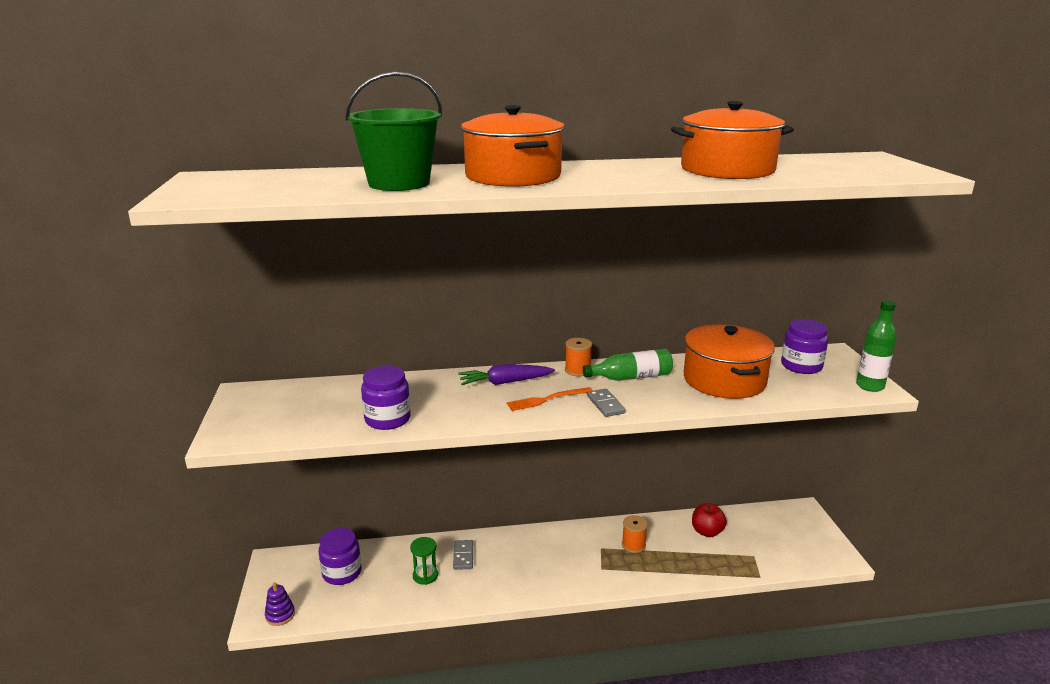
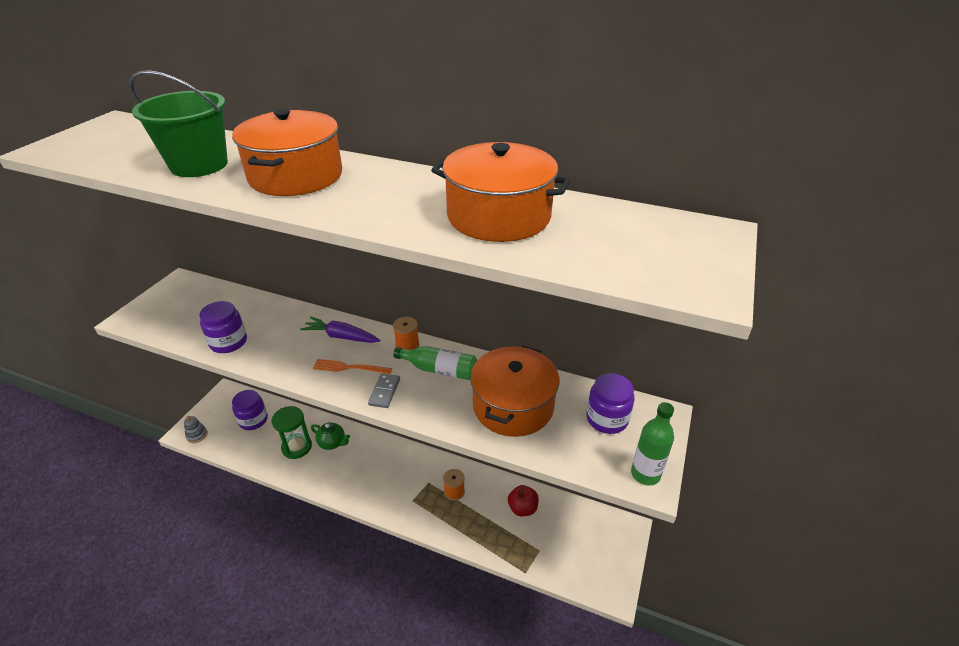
camera: 30 degrees right, 15 degrees up
(280, 615) = (197, 435): purple stacking toy -> grey stacking toy
(425, 576) = (297, 447): green hourglass -> green hourglass, size x1.52
(463, 556) = (332, 443): grey domino -> green teapot

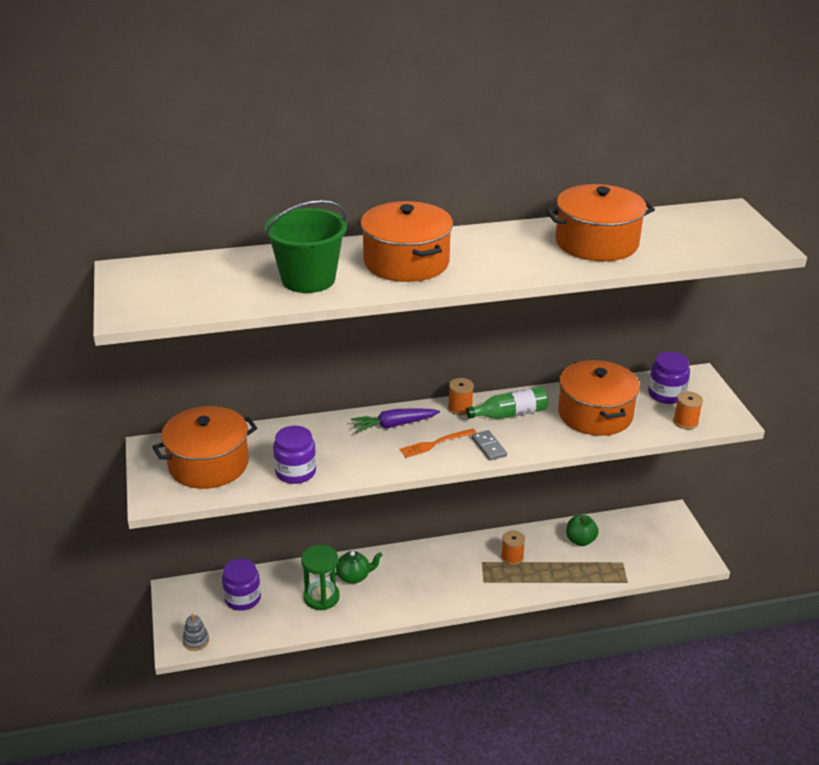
camera: 35 degrees left, 5 degrees down
(190, 309) = (208, 464): none -> orange pot
(522, 508) = (580, 540): red apple -> green apple
(594, 459) = (685, 422): none -> orange spool
(645, 474) = (724, 416): green bottle -> none

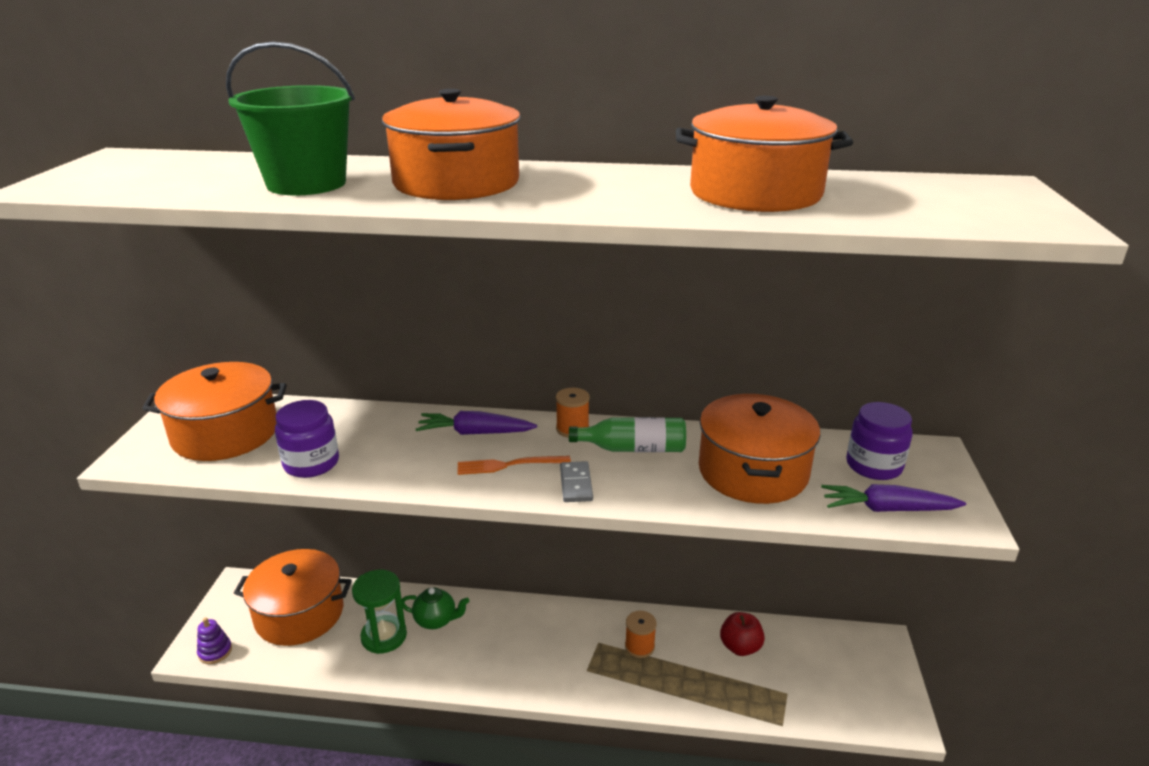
camera: 20 degrees right, 5 degrees down
(196, 641) = (215, 652): grey stacking toy -> purple stacking toy
(242, 598) = (299, 614): purple jar -> orange pot
(580, 540) = (740, 647): green apple -> red apple
(685, 422) = (888, 509): orange spool -> purple carrot

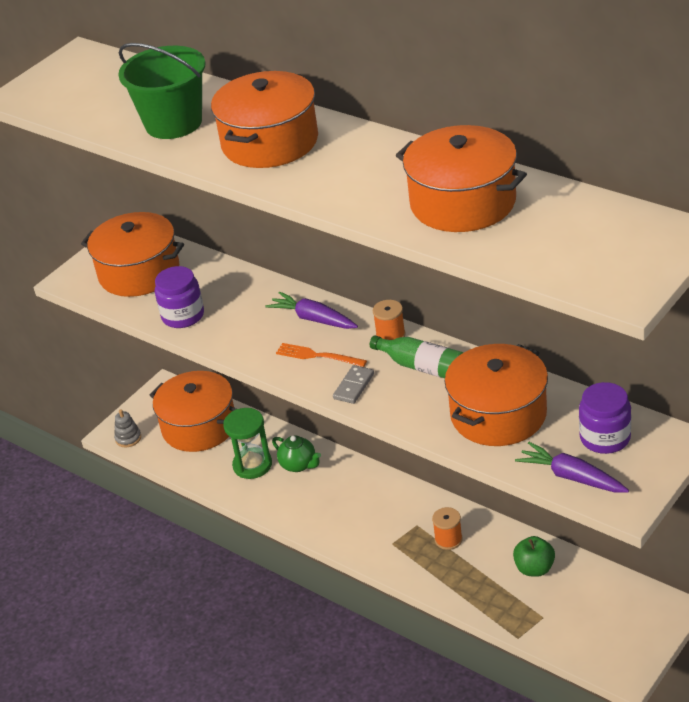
camera: 35 degrees right, 10 degrees up
(215, 652) = (128, 438): purple stacking toy -> grey stacking toy
(740, 647) = (534, 568): red apple -> green apple

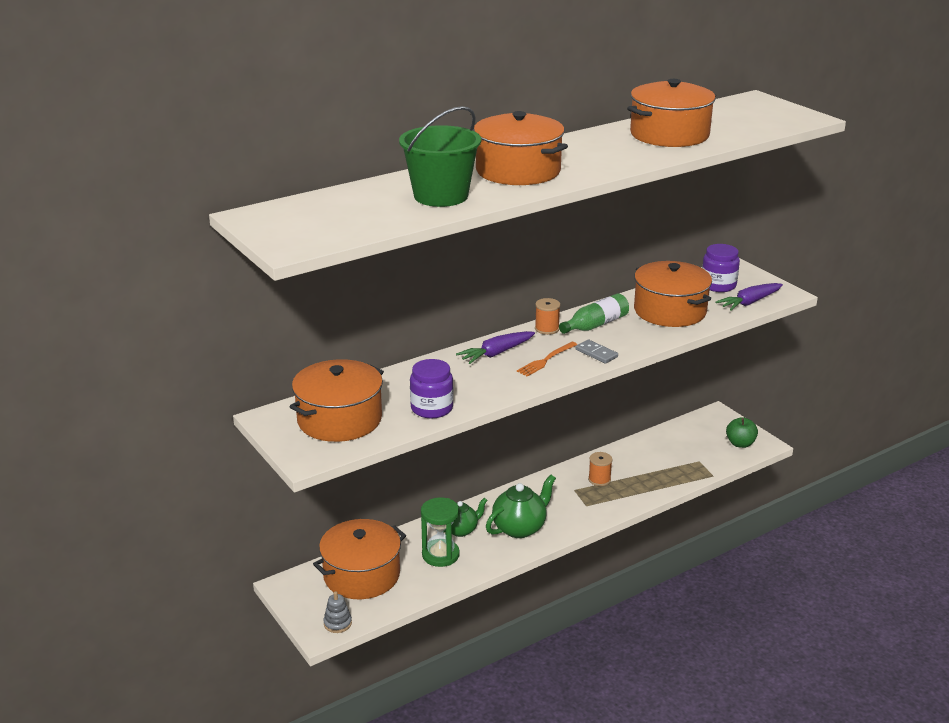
camera: 75 degrees left, 10 degrees down
(324, 505) = (520, 528): none -> green teapot
(534, 568) = (651, 452): green apple -> green apple (740, 444)

